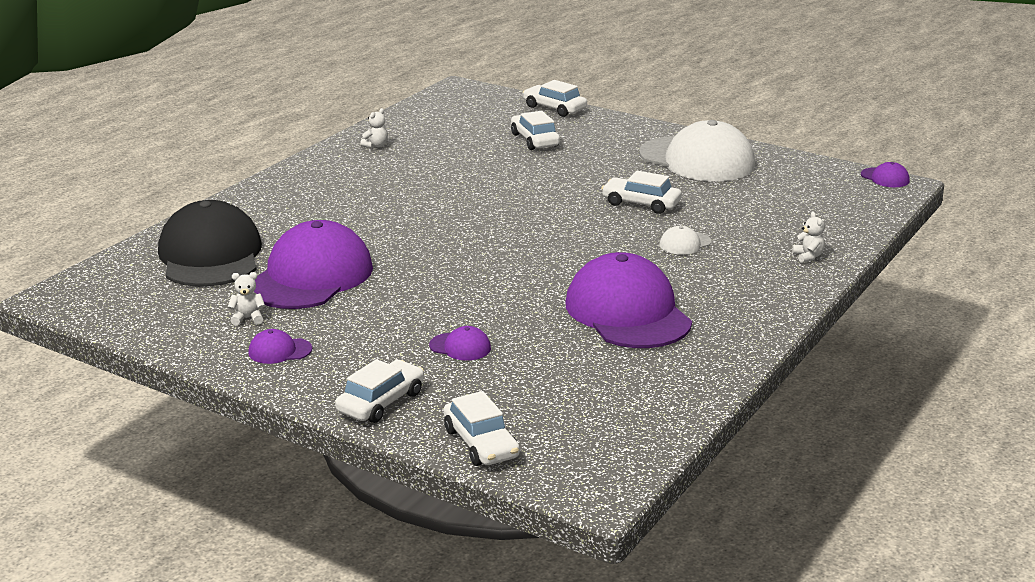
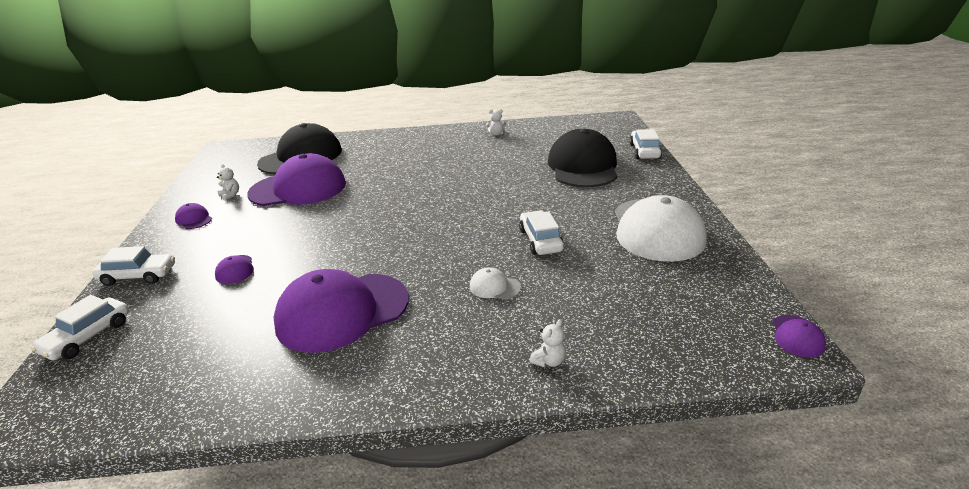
camera: 55 degrees right, 5 degrees up
(535, 140) = (583, 166): white car -> black cap
(627, 312) = (342, 312): purple cap -> purple cap turned 150 degrees counterclockwise

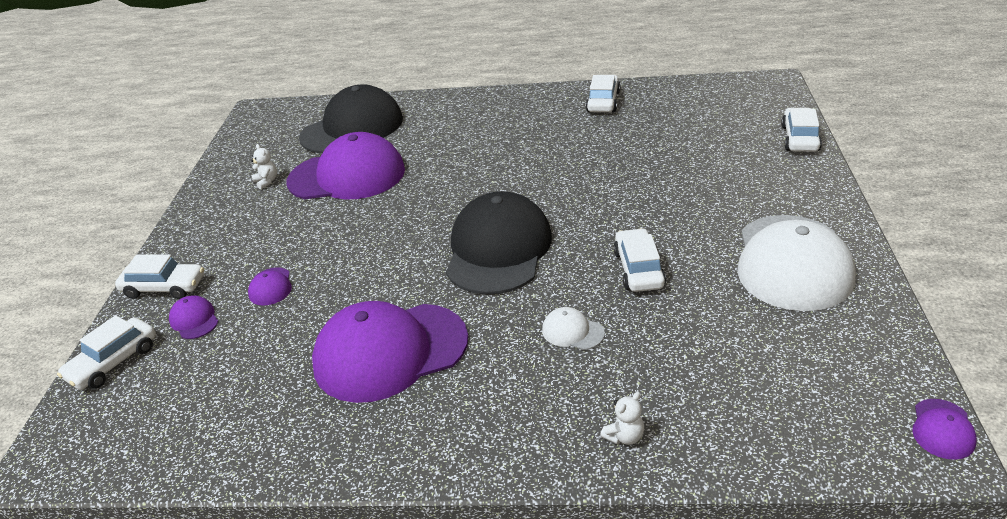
camera: 10 degrees right, 5 degrees up
(194, 219) = (224, 213): purple cap -> purple cap (194, 320)
(496, 134) = (603, 102): white teddy bear -> white car
(583, 166) = (711, 159): black cap -> black cap (498, 249)

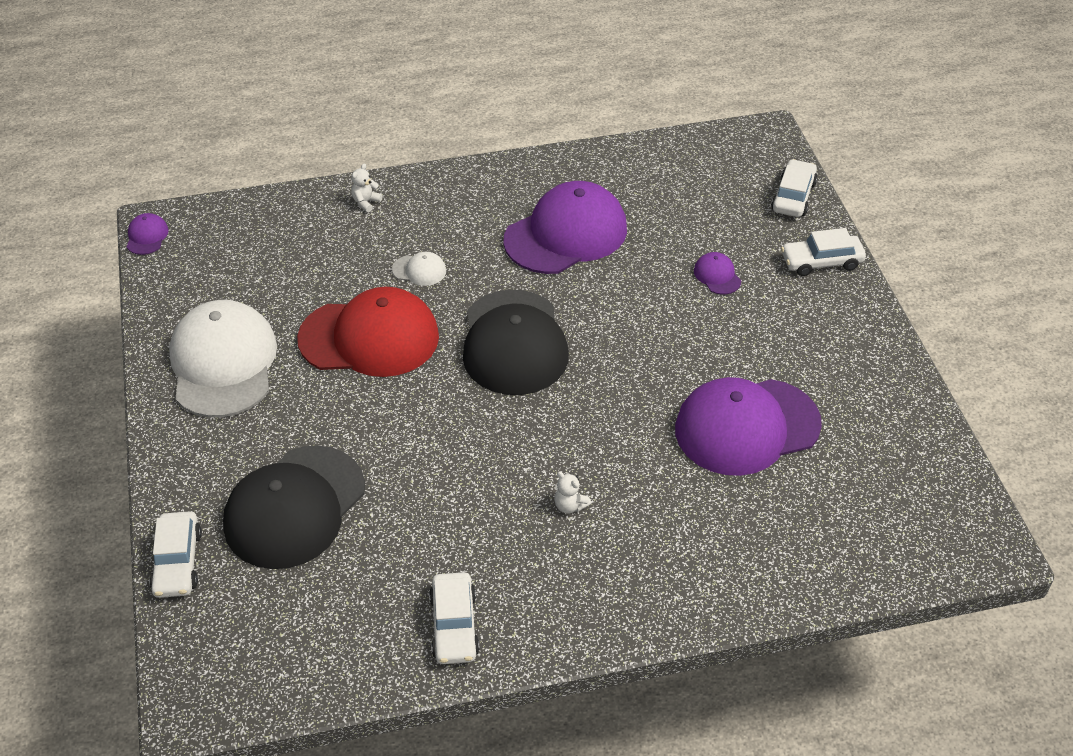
camera: 160 degrees right, 10 degrees up
(194, 320) = (760, 237): purple cap -> none
(266, 181) = (843, 406): white teddy bear -> white teddy bear (570, 506)
(352, 128) = (807, 522): black cap -> black cap (294, 507)
(638, 269) = (369, 338): white car -> red cap

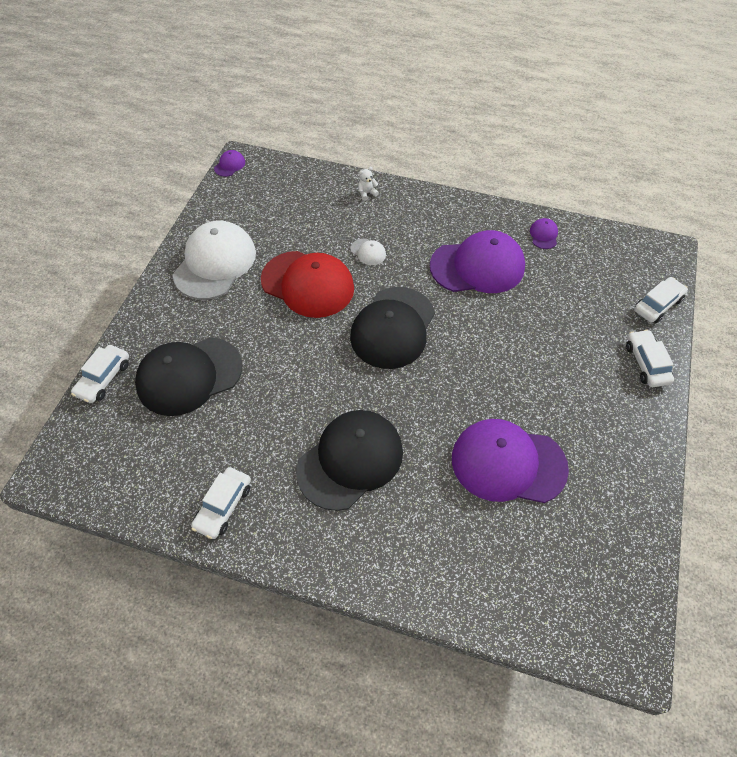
camera: 30 degrees right, 10 degrees up
(570, 506) = (350, 460): white teddy bear -> black cap
(717, 275) = (562, 340): purple cap -> purple cap (543, 235)
(821, 262) = (646, 363): white car -> white car turned 60 degrees clockwise

